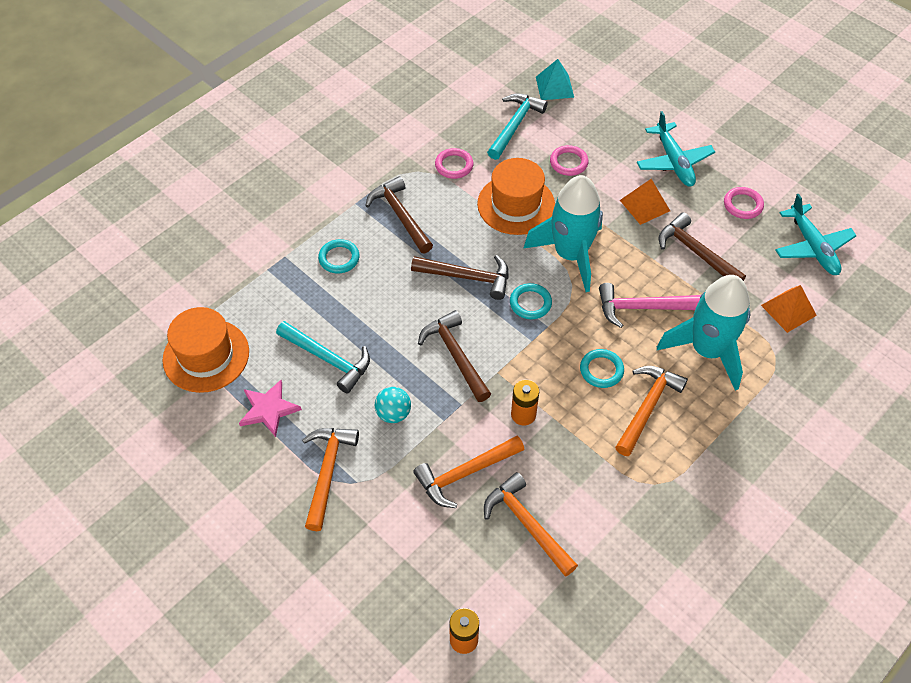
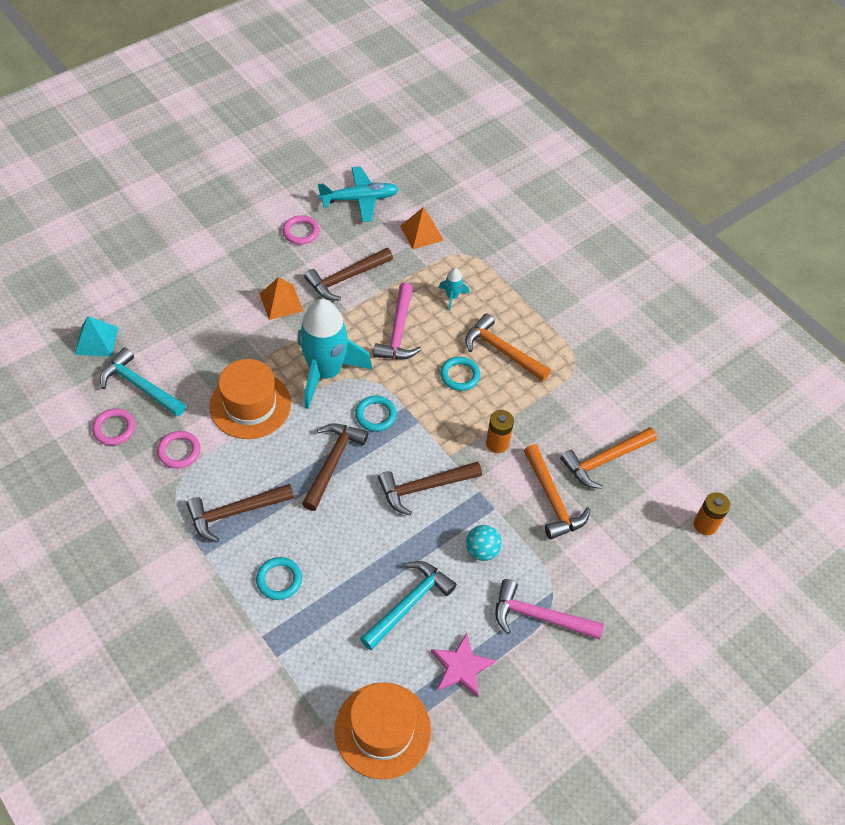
camera: 85 degrees left, 0 degrees up
(327, 472) = (539, 616): orange hammer -> pink hammer
(568, 162) = (208, 350): pink ring -> pink ring (114, 428)
(673, 162) = (234, 268): turquoise plane -> none
(707, 350) = (452, 297): turquoise rocket -> turquoise rocket, size x0.40

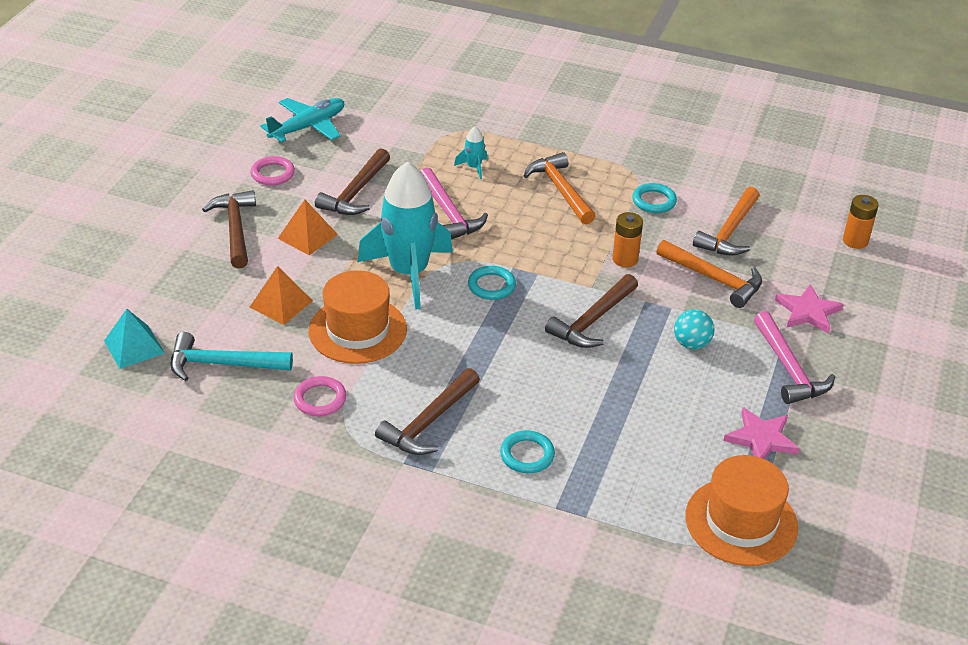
camera: 30 degrees left, 15 degrees down
(114, 428) = (229, 411): pink ring -> none
(333, 462) = (486, 339): brown hammer -> brown hammer (235, 229)
(409, 603) = (667, 414): turquoise hammer -> none
(421, 233) = (396, 131): orange pyramid -> orange pyramid (281, 304)
(460, 375) = (540, 223): turquoise ring -> turquoise ring (654, 201)
(502, 351) = (560, 190): orange hammer -> orange hammer turned 60 degrees clockwise
(539, 616) = (789, 369): pink hammer -> pink hammer turned 90 degrees counterclockwise
(602, 572) = (808, 312): none -> pink star

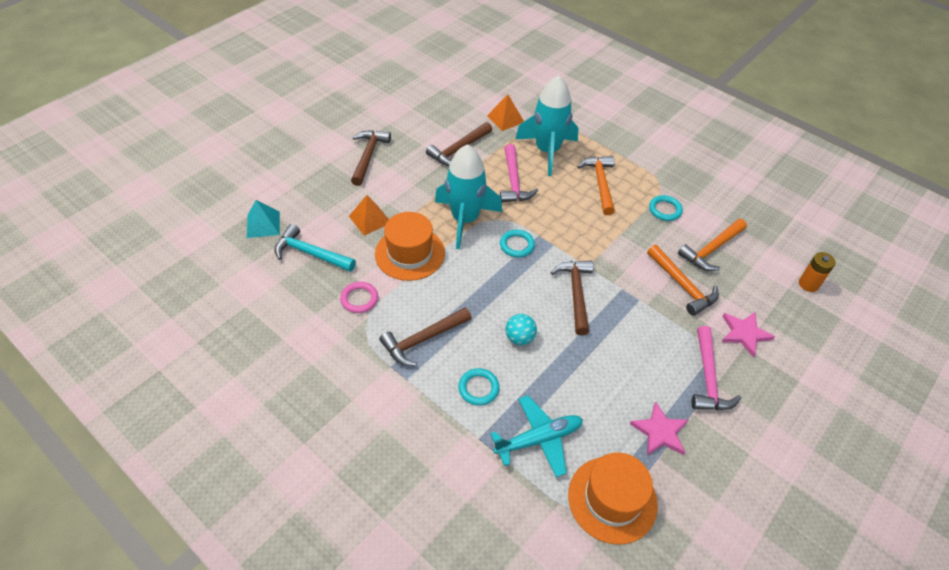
camera: 20 degrees right, 10 degrees up
(272, 174) = (411, 122): pink ring -> none
(307, 236) = (411, 174): orange pyramid -> orange pyramid (505, 119)
(308, 127) = (451, 94): turquoise plane -> turquoise plane (539, 439)
(474, 167) = (547, 151): turquoise rocket -> turquoise rocket, size x2.49
(592, 321) = (576, 293): brown hammer -> brown hammer turned 120 degrees clockwise
(625, 259) = (622, 251): orange battery -> none
(691, 344) = (641, 334): turquoise ball -> turquoise ball (519, 338)

